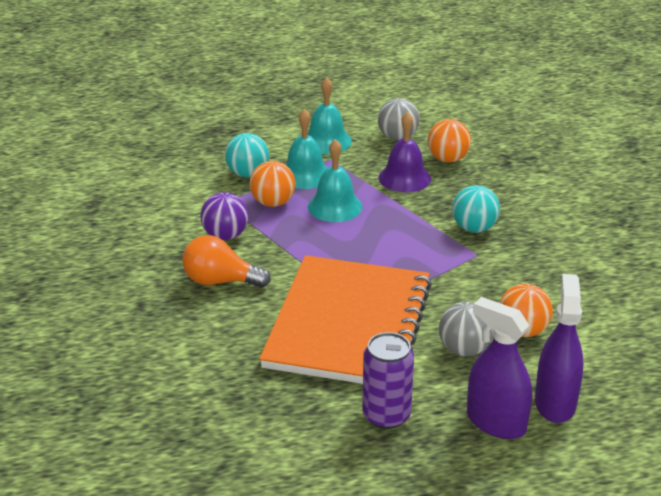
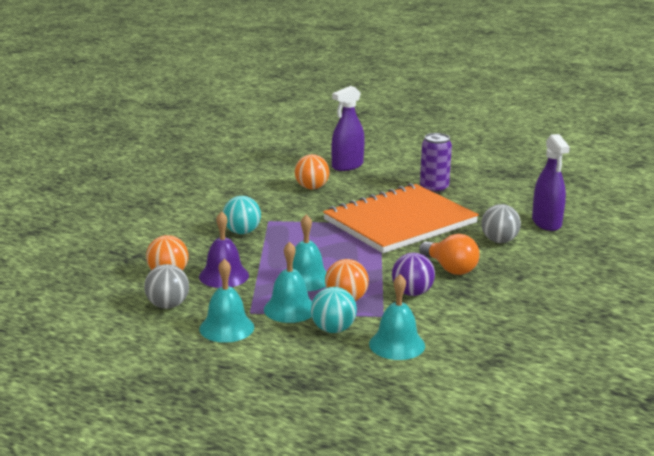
camera: 140 degrees left, 10 degrees down
(183, 183) = (397, 344): none -> turquoise bell
(464, 349) = (355, 192): grey ball -> grey ball (499, 241)
(496, 422) = (386, 170): purple spray bottle -> purple spray bottle (546, 223)

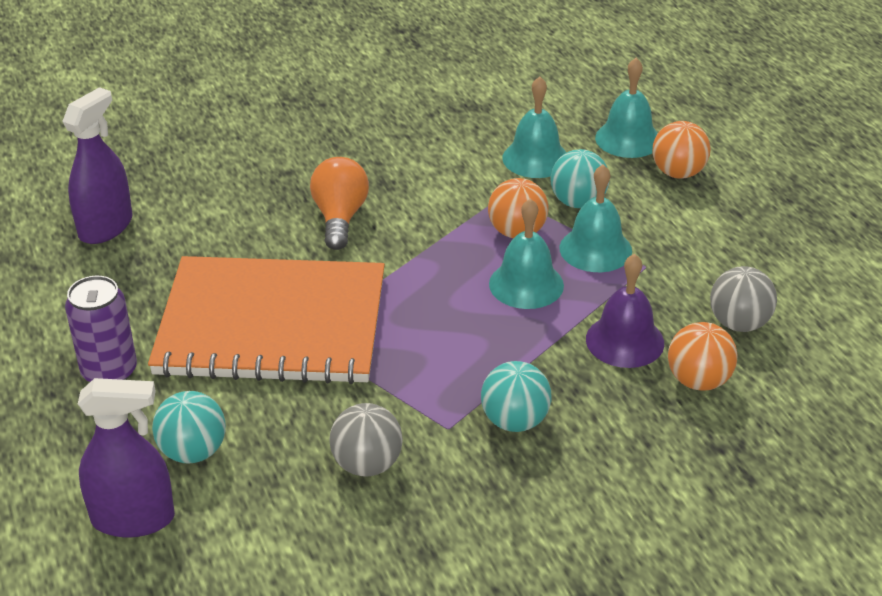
camera: 140 degrees left, 15 degrees up
(226, 328) = (693, 257): turquoise bell -> turquoise bell (628, 139)
(312, 187) = (279, 482): orange ball -> orange ball (678, 173)
(358, 183) = (193, 452): none -> turquoise ball
(412, 293) = (432, 207): purple ball -> none
(499, 241) = (213, 228): grey ball -> grey ball (367, 464)

